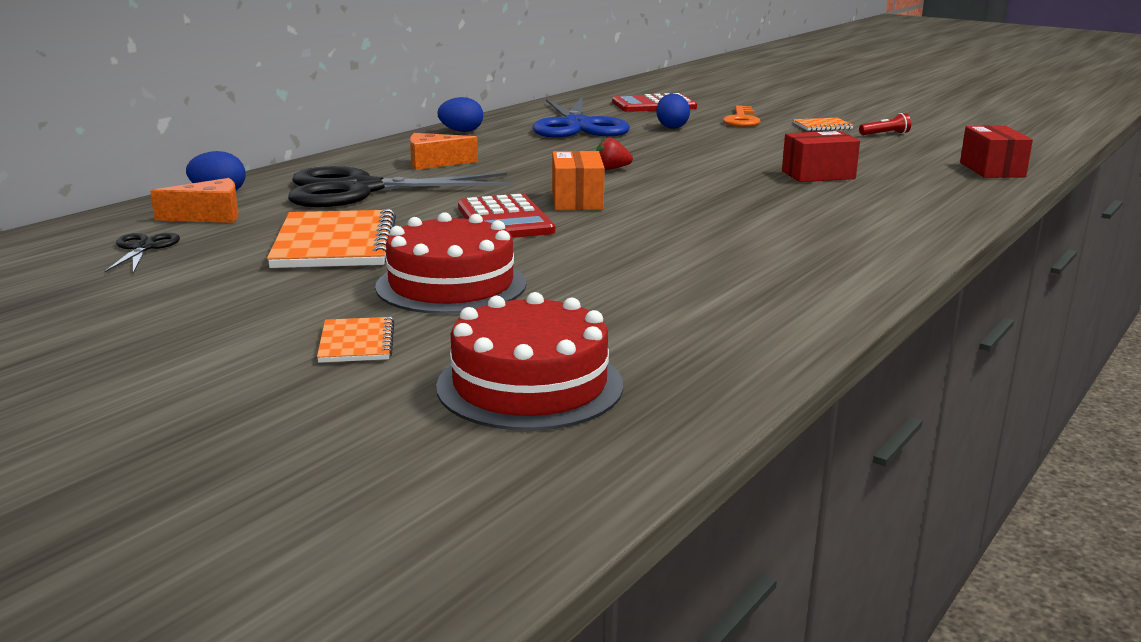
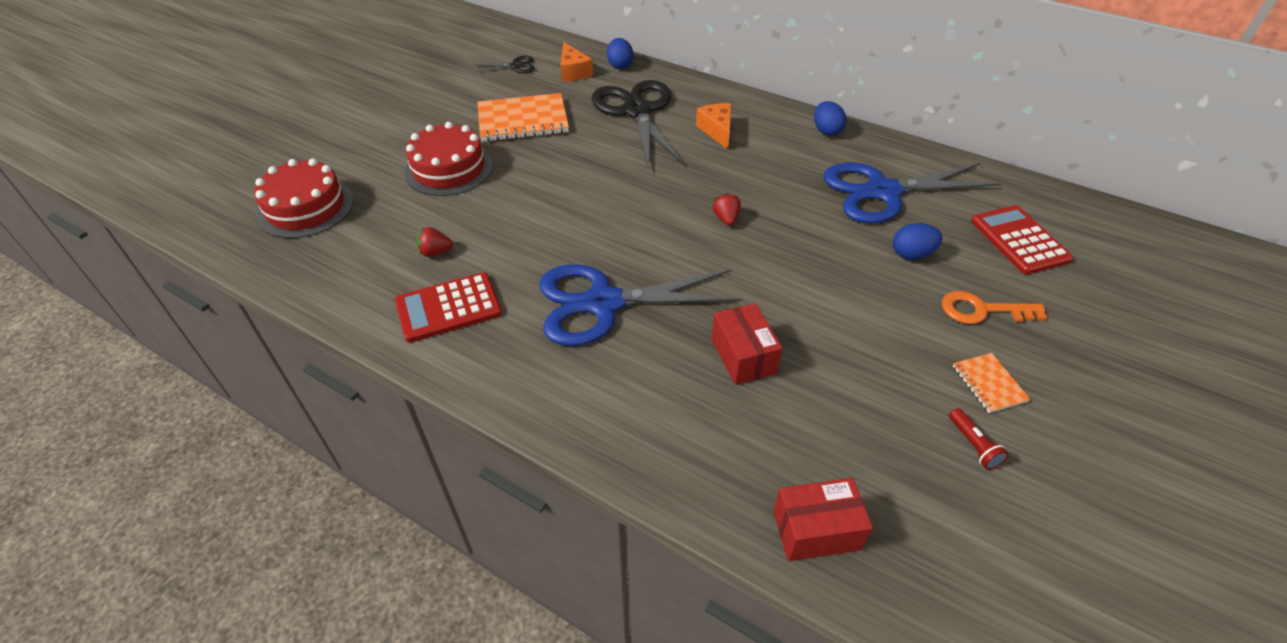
camera: 85 degrees right, 25 degrees up
(357, 343) = (371, 150): orange notebook -> none
(505, 219) = (575, 176): red calculator -> red calculator (448, 308)
(577, 200) = (626, 205): orange box -> none
(666, 286) = (435, 252): none -> red strawberry
(756, 213) = (603, 303): none -> blue scissors

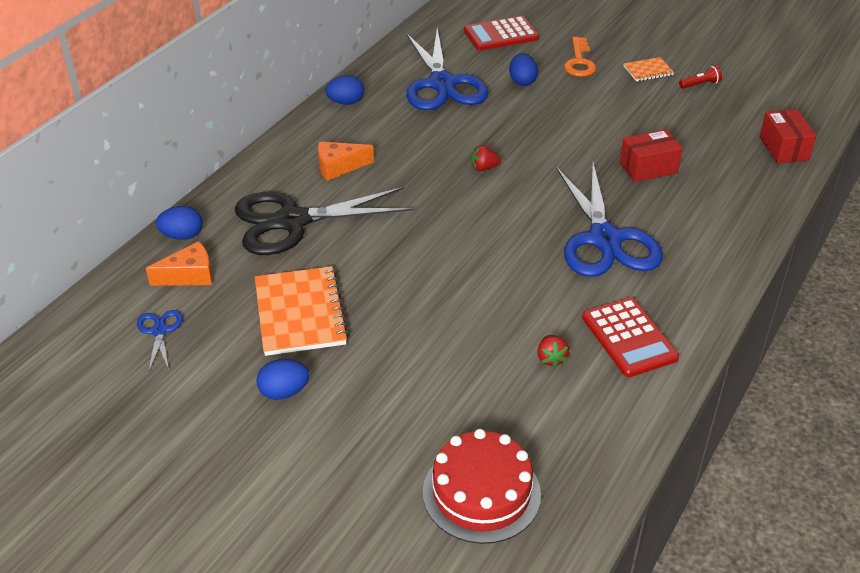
camera: 90 degrees left, 5 degrees down
(440, 118) = (284, 392): none -> blue egg
(448, 169) = (401, 368): red cake -> none
(516, 66) = (159, 331): black scissors -> blue scissors

